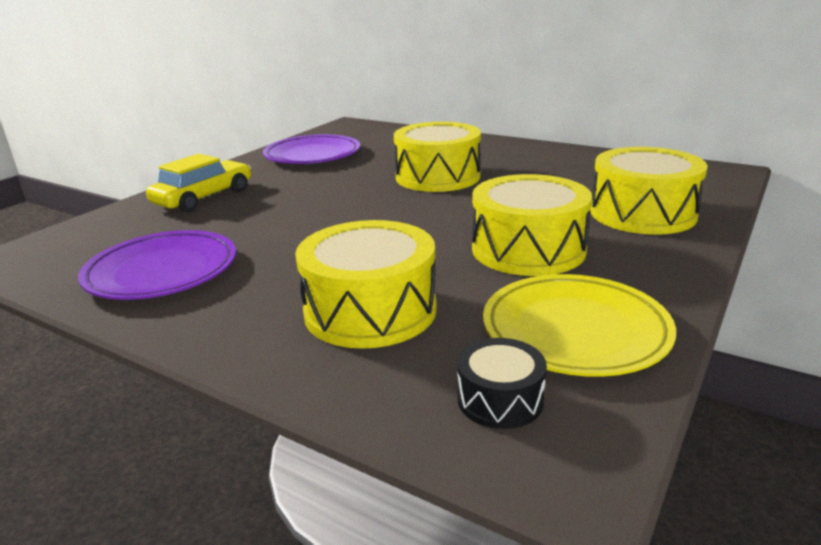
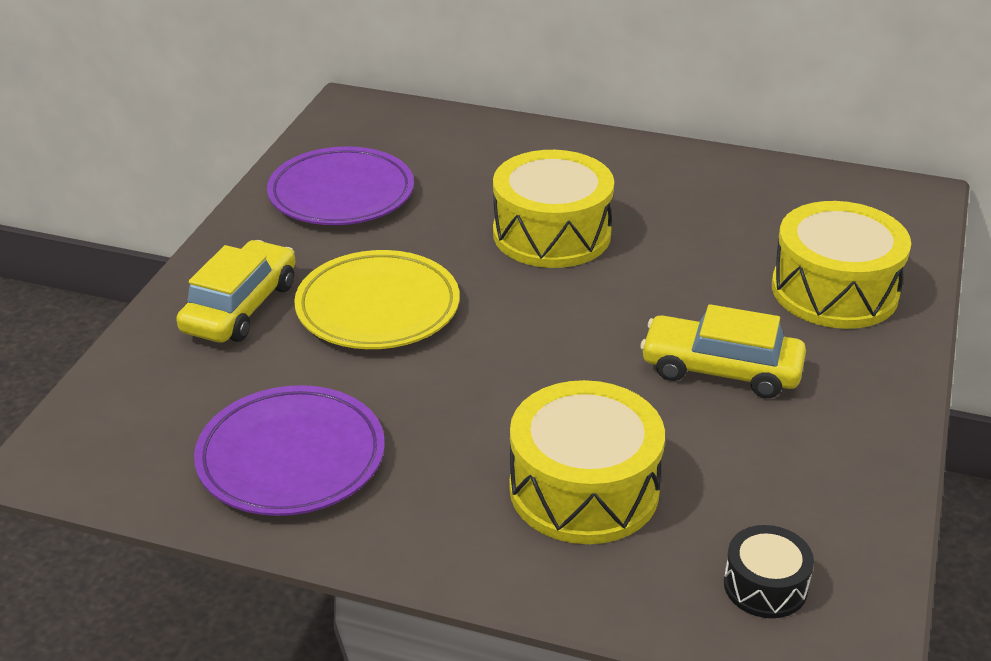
camera: 15 degrees left, 10 degrees up
(528, 249) = (721, 370): yellow drum -> yellow car
(575, 331) = (809, 490): yellow plate -> yellow plate (378, 307)

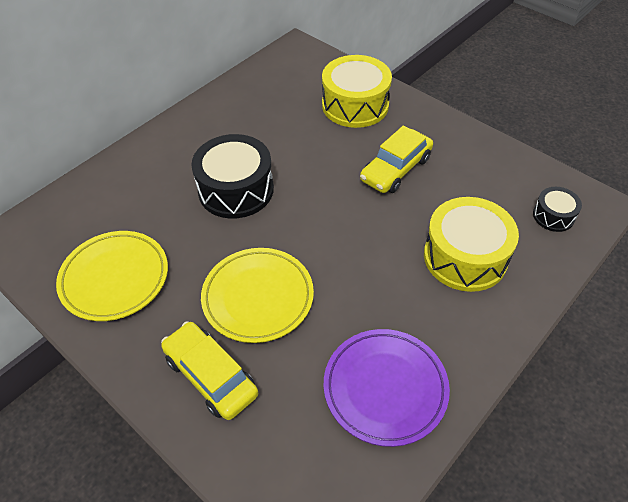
camera: 65 degrees left, 15 degrees up
(341, 194) = (115, 278): purple plate -> yellow plate
(551, 234) = (236, 190): yellow drum -> black drum

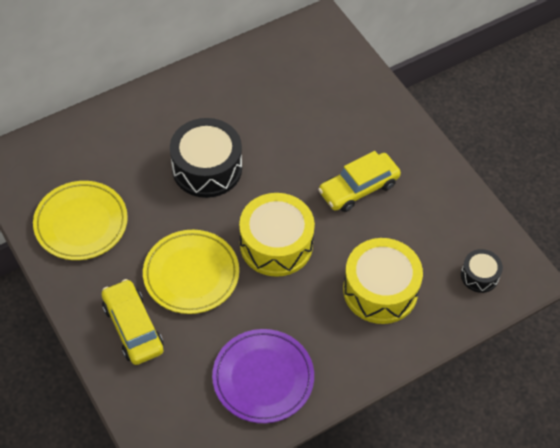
camera: 15 degrees right, 5 degrees up
(355, 105) = (350, 108): yellow drum -> yellow drum (276, 244)

